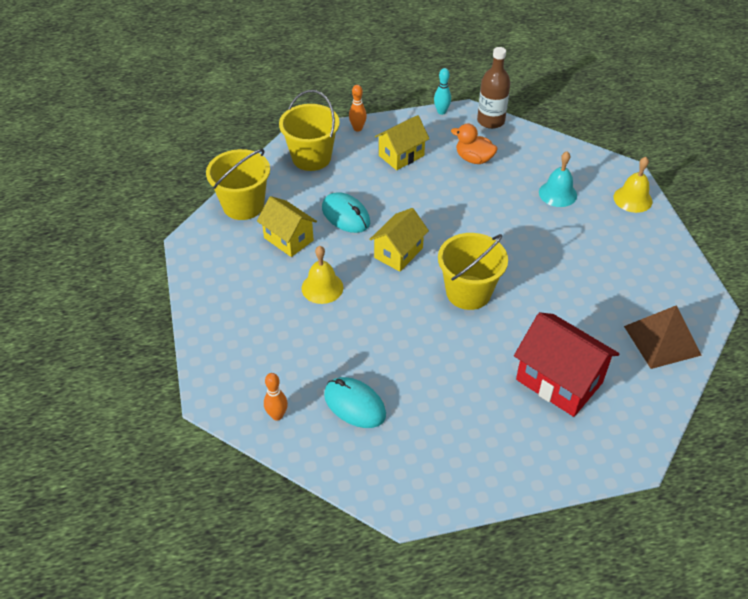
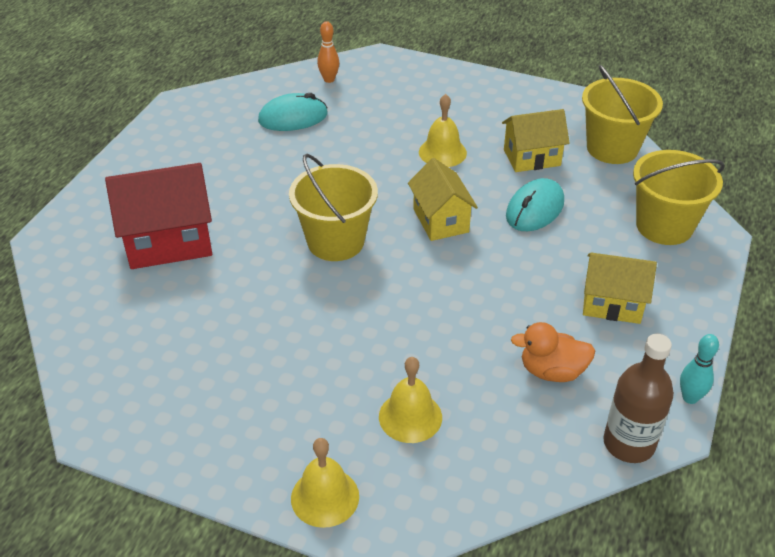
camera: 125 degrees right, 5 degrees down
(345, 215) = (534, 209): turquoise mouse -> turquoise mouse turned 45 degrees counterclockwise
(357, 128) = (702, 291): orange bowling pin -> none
(401, 155) = (612, 304): yellow house -> yellow house turned 75 degrees counterclockwise
(474, 159) = (552, 371): orange duck -> orange duck turned 150 degrees counterclockwise
(557, 193) = (410, 417): turquoise bell -> yellow bell
(662, 340) = (113, 349): brown pyramid -> none

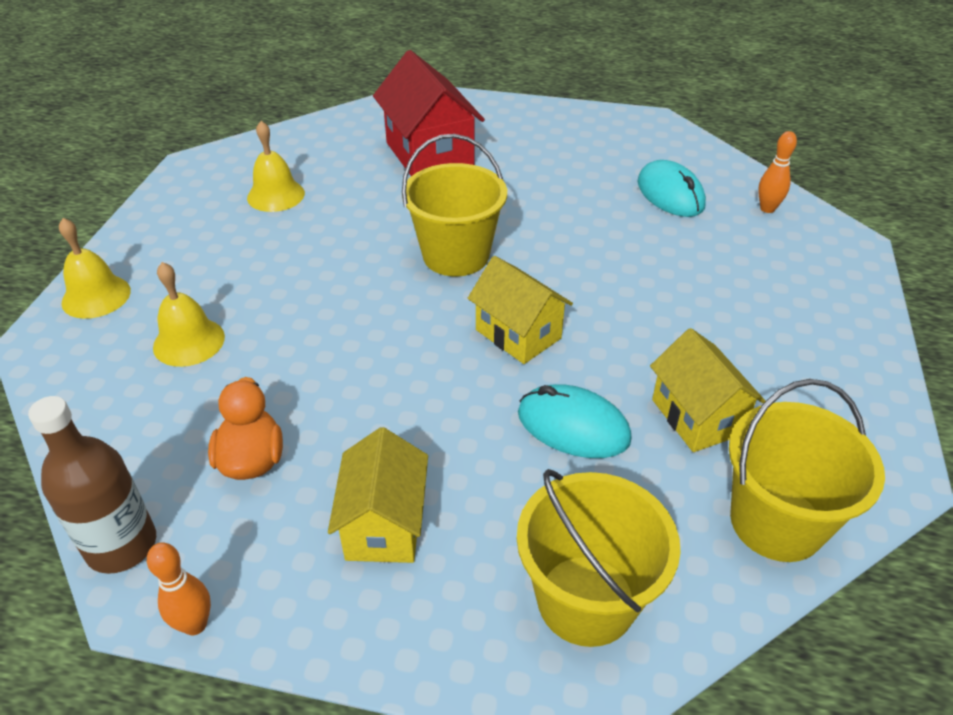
camera: 80 degrees right, 0 degrees up
(440, 220) = (518, 334): yellow house -> yellow house turned 75 degrees clockwise
(442, 152) = (663, 322): yellow bell -> yellow bell (276, 195)
(690, 398) = (195, 624): turquoise bowling pin -> orange bowling pin

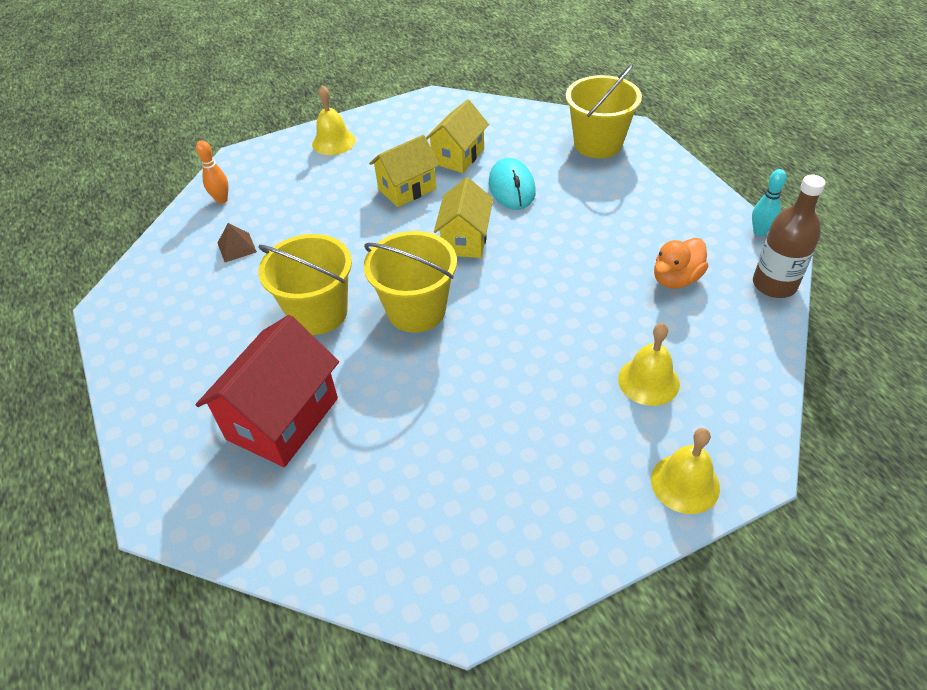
camera: 125 degrees left, 5 degrees up
(195, 624) = (759, 232): orange bowling pin -> turquoise bowling pin
(276, 195) = (446, 483): yellow bell -> yellow bell (333, 142)
(384, 525) = (643, 211): yellow house -> yellow house (407, 189)
(670, 194) = (237, 247): turquoise mouse -> brown pyramid
(776, 522) = (497, 117): yellow bucket -> yellow bucket (318, 313)

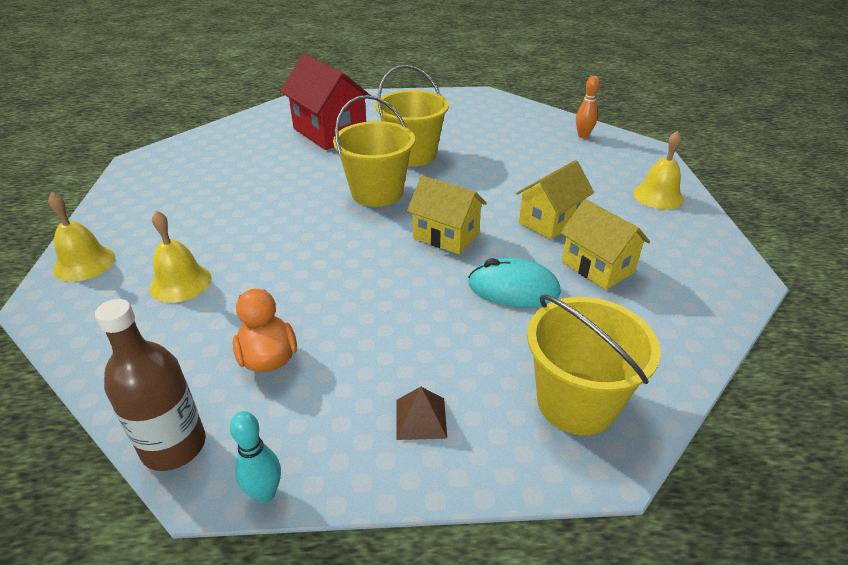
camera: 110 degrees right, 10 degrees down
(237, 247) = (514, 135): brown pyramid -> brown pyramid (421, 418)
(407, 189) = (550, 221): yellow house -> yellow house turned 60 degrees clockwise

